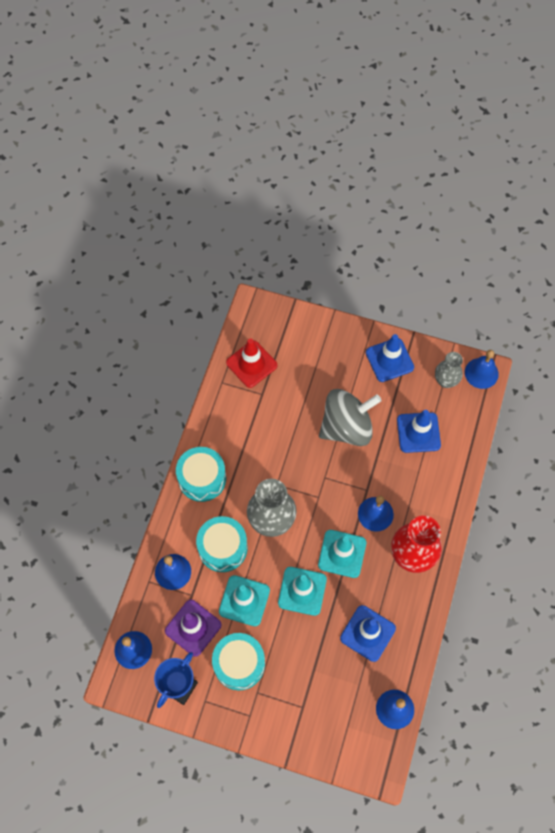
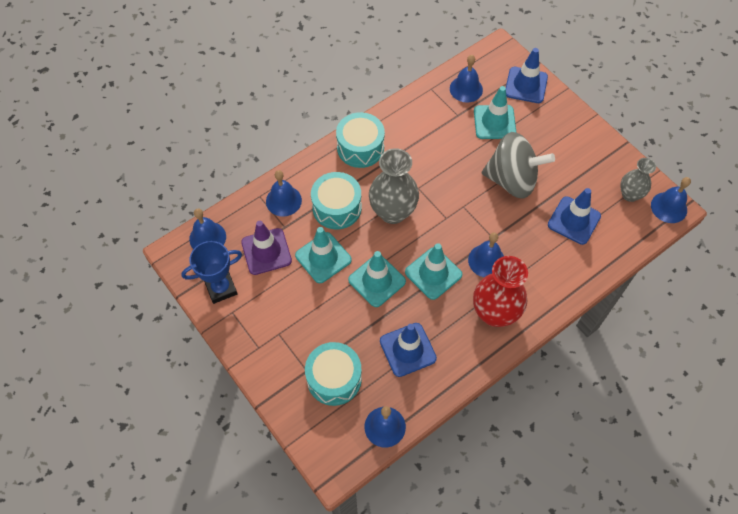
camera: 35 degrees right, 5 degrees down
(239, 664) = (281, 302): turquoise drum -> turquoise drum (334, 379)
(251, 364) = (466, 89): red traffic cone -> blue bell
(297, 381) = (494, 122): none -> turquoise traffic cone
(389, 360) = (589, 150): blue traffic cone -> blue traffic cone (526, 85)

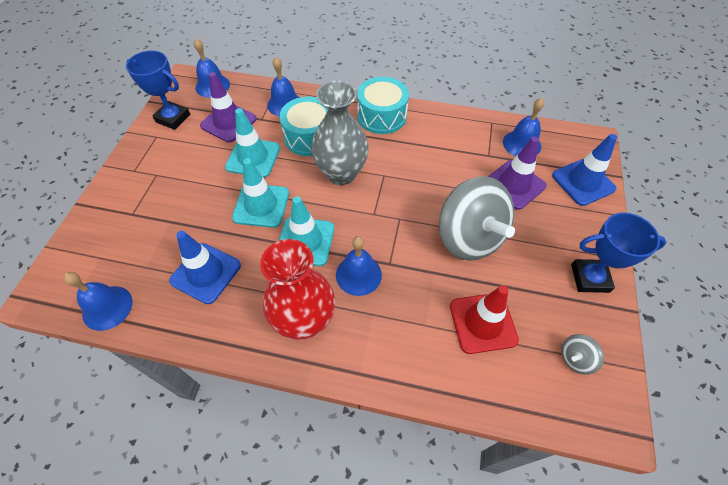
camera: 50 degrees right, 5 degrees down
(334, 379) = (136, 237): turquoise drum -> none
(494, 122) = (514, 184): turquoise traffic cone -> purple traffic cone
(574, 220) = (483, 323): blue traffic cone -> red traffic cone
(591, 144) = (589, 278): none -> blue trophy
(630, 195) = (575, 359): grey vase -> grey spinning top
(669, 207) = (609, 415): blue bell -> none

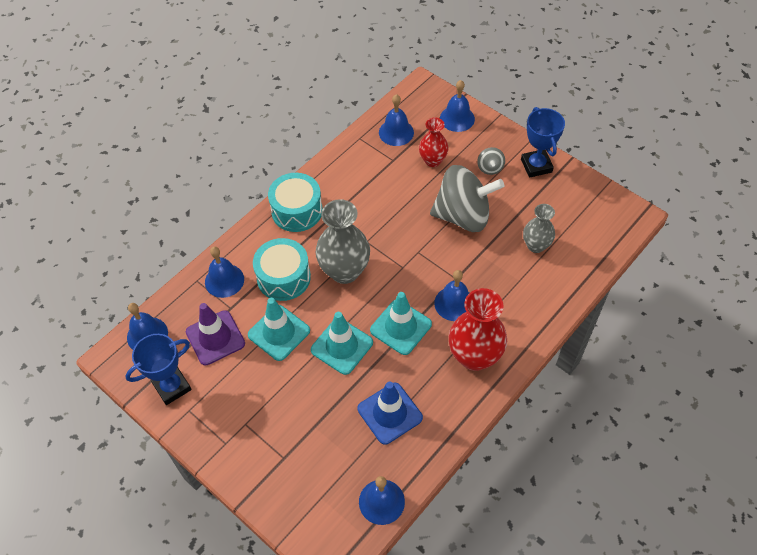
camera: 60 degrees left, 0 degrees up
(483, 323) = (536, 245): red traffic cone -> grey vase
(514, 184) = (432, 161): purple traffic cone -> red vase
(575, 359) = (587, 209): grey spinning top -> grey spinning top (490, 168)
(583, 182) = (457, 118): blue traffic cone -> blue bell
(589, 278) = (536, 166): blue trophy -> blue trophy turned 45 degrees counterclockwise

